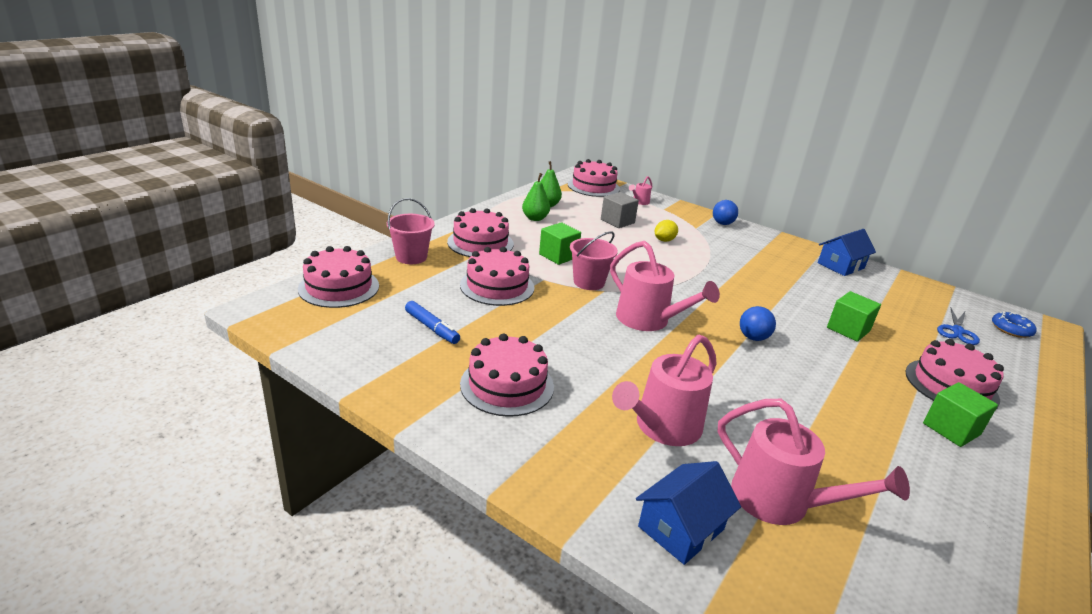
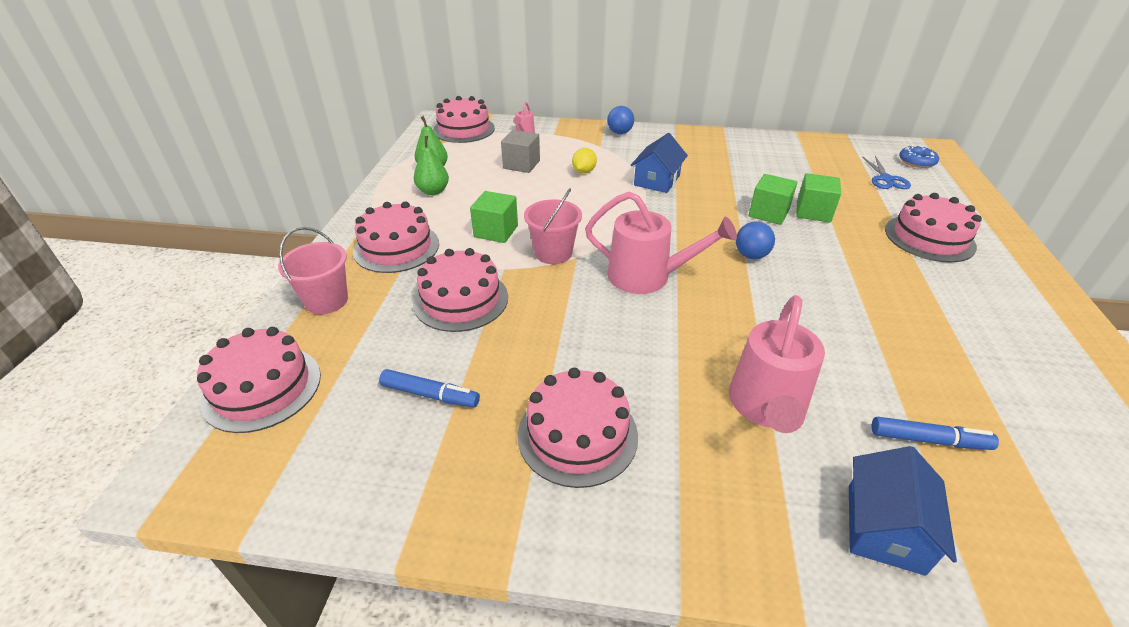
camera: 25 degrees left, 10 degrees up
(781, 501) = (928, 440): pink watering can -> blue marker
(840, 265) = (751, 144): blue house -> blue house (657, 180)
(951, 429) = (967, 284): green cube -> green cube (768, 213)

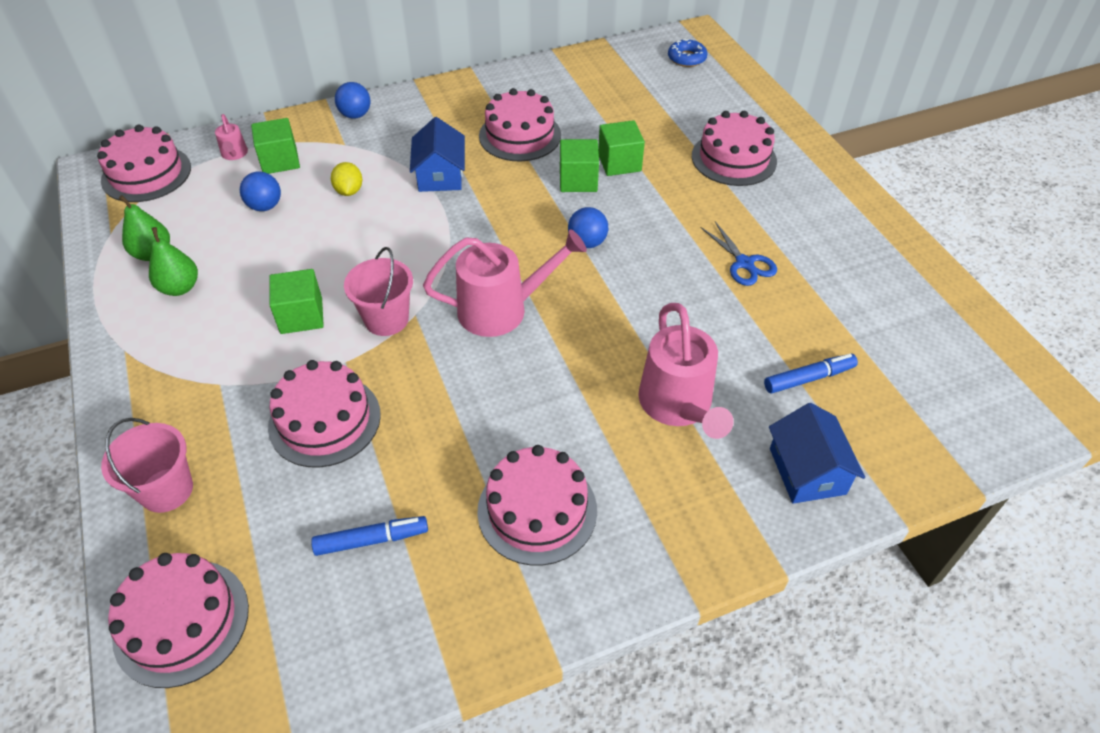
camera: 30 degrees left, 10 degrees up
(396, 247) = (196, 385): pink cake -> pink cake (520, 135)
(521, 164) = (265, 206): grey cube -> blue ball
(550, 144) = (280, 161): none -> green cube
(886, 179) = (668, 93): blue scissors -> blue scissors (744, 263)

